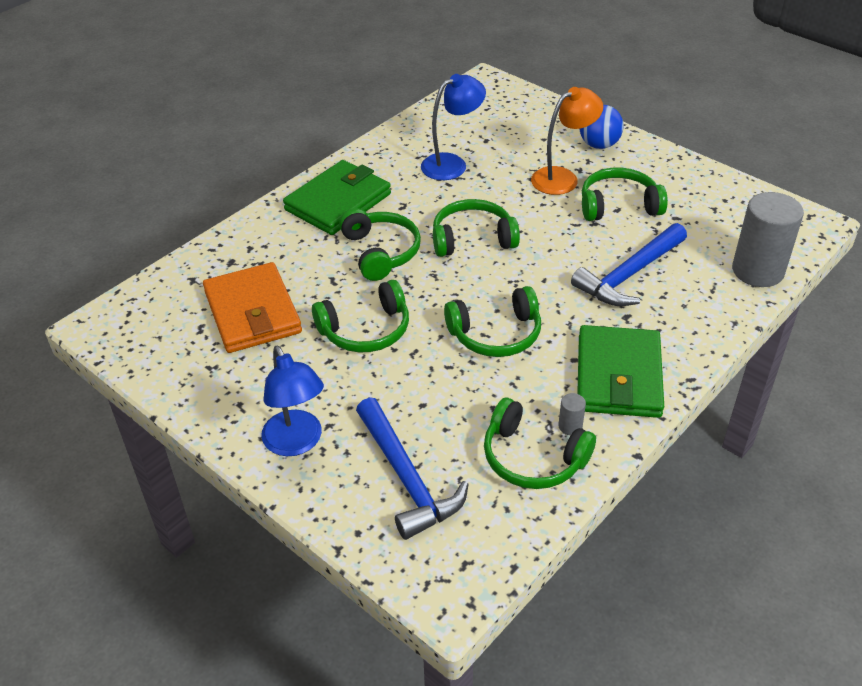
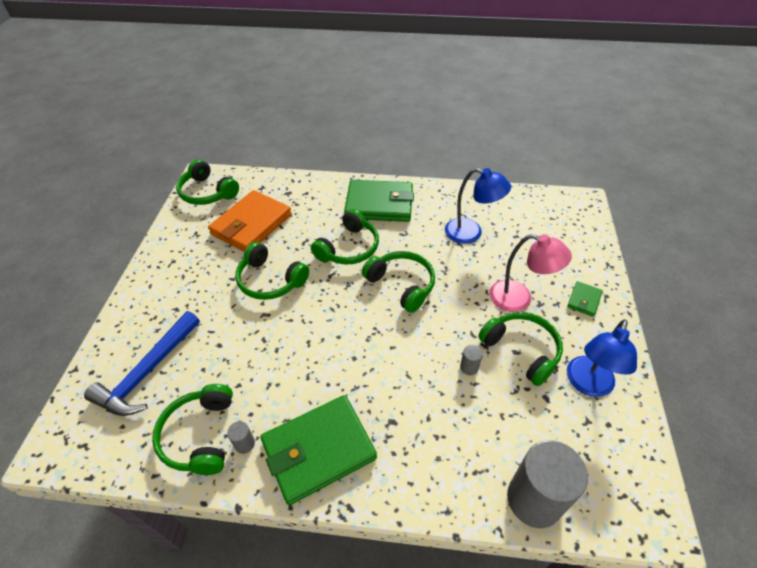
camera: 55 degrees right, 5 degrees up
(297, 443) = (153, 302): blue lamp -> blue lamp (587, 385)
(496, 334) = (313, 349): green headphones -> green headphones (207, 192)
(562, 178) = (519, 299): orange lamp -> pink lamp
(599, 145) = (584, 300): blue ball -> green wallet
(609, 244) = (469, 367): none -> grey cylinder
(629, 275) = (443, 399): blue hammer -> none

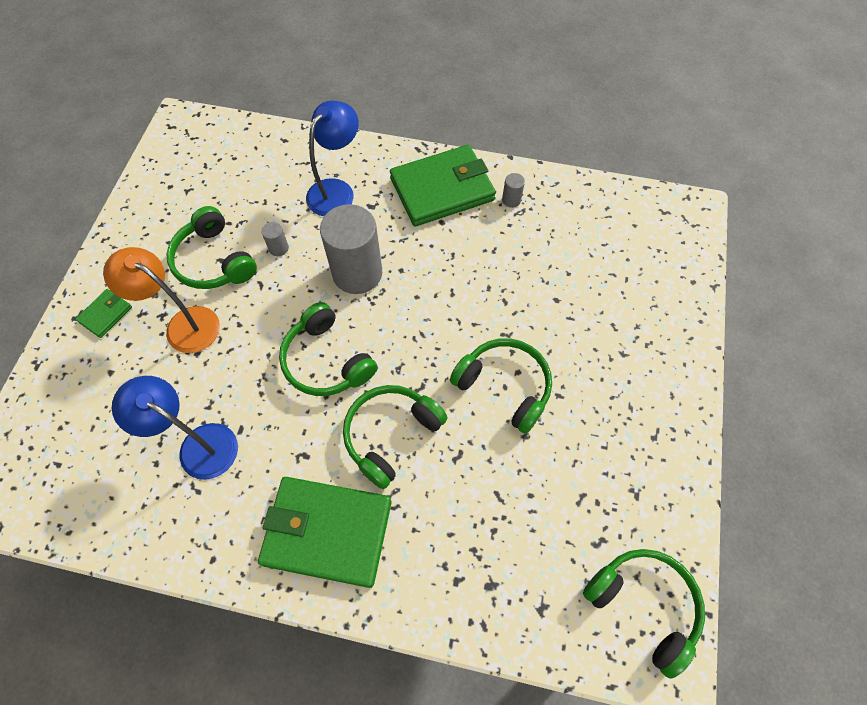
camera: 175 degrees left, 15 degrees up
(148, 372) = (629, 275): blue hammer -> none
(200, 435) = (555, 210): green headphones -> none
(251, 224) = (546, 505): orange wallet -> none
(519, 299) = (183, 324): pink lamp -> orange lamp
(534, 499) = (266, 141): grey cylinder -> grey cylinder (357, 273)
(587, 385) = (166, 220): blue lamp -> blue lamp (336, 190)

